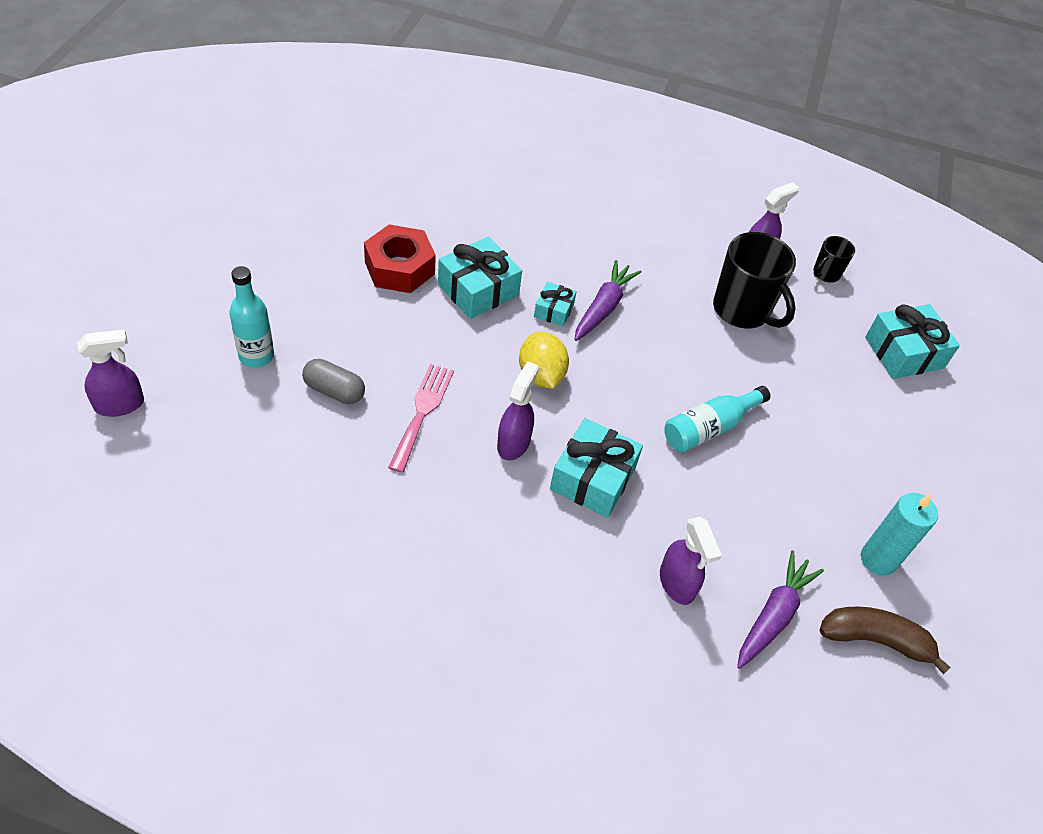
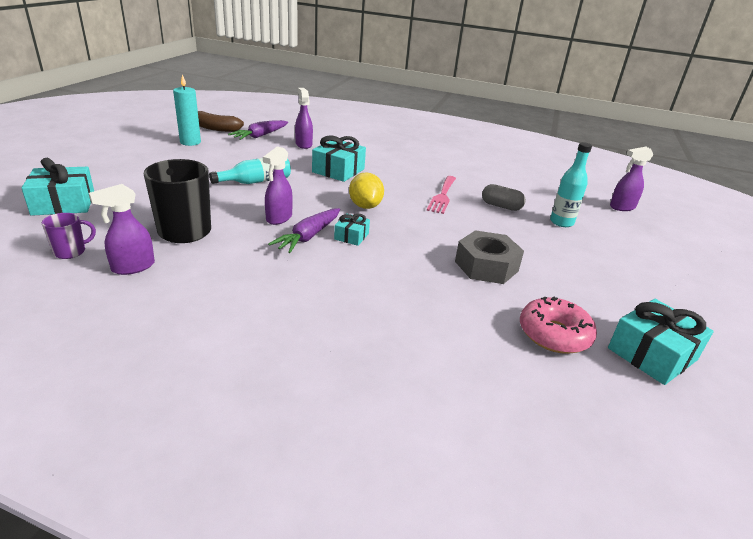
camera: 175 degrees left, 20 degrees down
(364, 189) = (554, 334): none -> pink donut
(399, 268) = (486, 266): red nut -> grey nut
(478, 289) = (415, 250): turquoise gift -> turquoise gift (652, 354)
(514, 443) = (384, 183): purple spray bottle -> purple spray bottle (279, 218)
(825, 274) = (71, 252): black mug -> purple mug

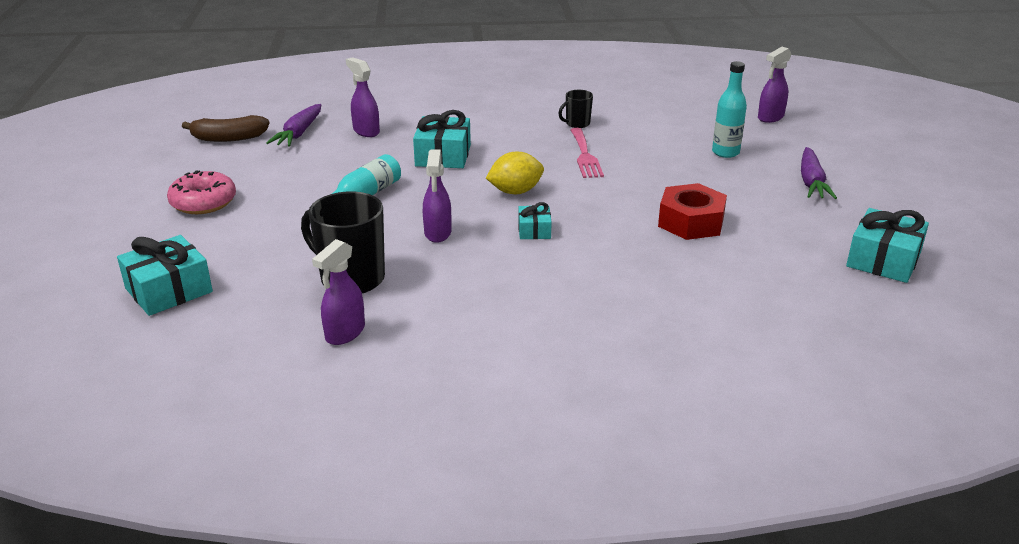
camera: 20 degrees left, 0 degrees up
(71, 252) = (255, 339): purple mug -> none
(190, 142) = (221, 167): turquoise candle -> none
(308, 236) = (491, 244): purple carrot -> purple carrot (811, 182)
(365, 206) = (515, 191): yellow lemon -> yellow lemon turned 75 degrees counterclockwise
(456, 174) = (577, 124): none -> black mug
(486, 266) = (691, 222): grey nut -> red nut
(501, 206) = (654, 151): grey capsule -> none
(554, 334) = (796, 268): pink donut -> pink donut (203, 202)

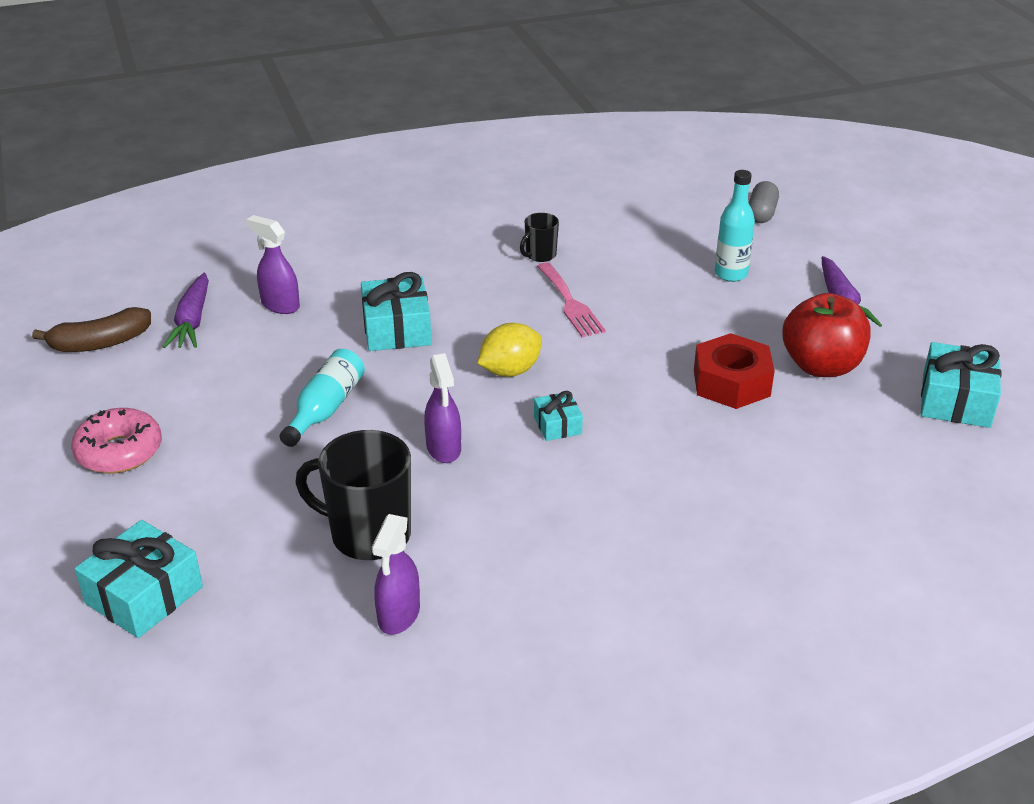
camera: 15 degrees left, 5 degrees up
(770, 117) = (761, 214): purple spray bottle -> grey capsule
(773, 221) = (821, 366): none -> red apple

